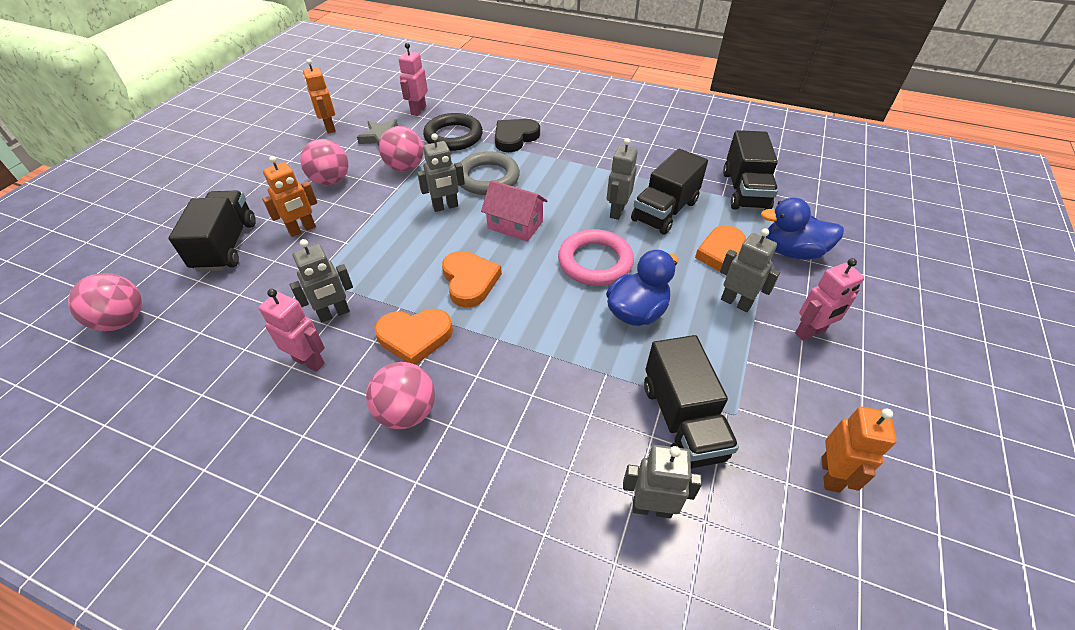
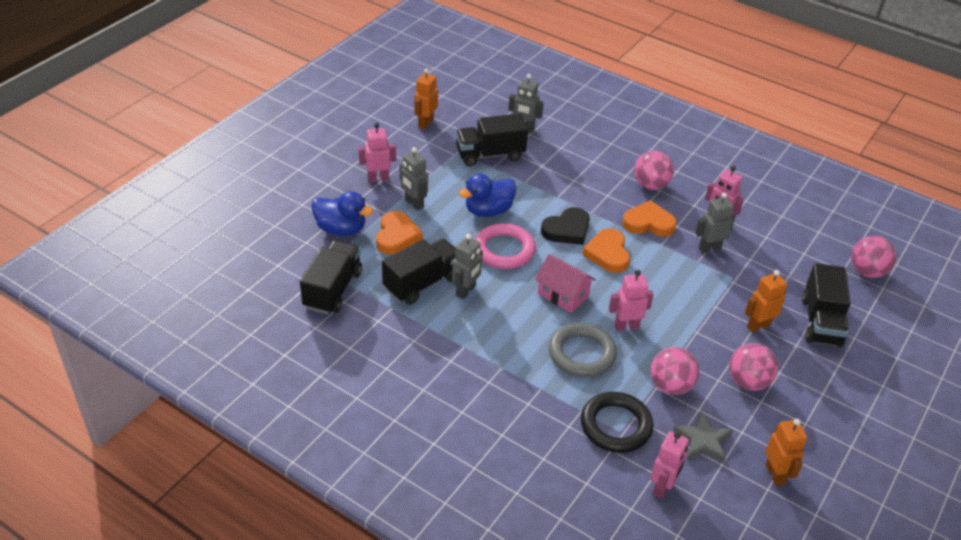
camera: 170 degrees left, 5 degrees down
(445, 207) = (626, 326): grey robot -> pink robot
(515, 138) = (541, 409): black heart -> black heart (567, 230)
(682, 420) = (490, 154): black truck -> black truck turned 105 degrees counterclockwise

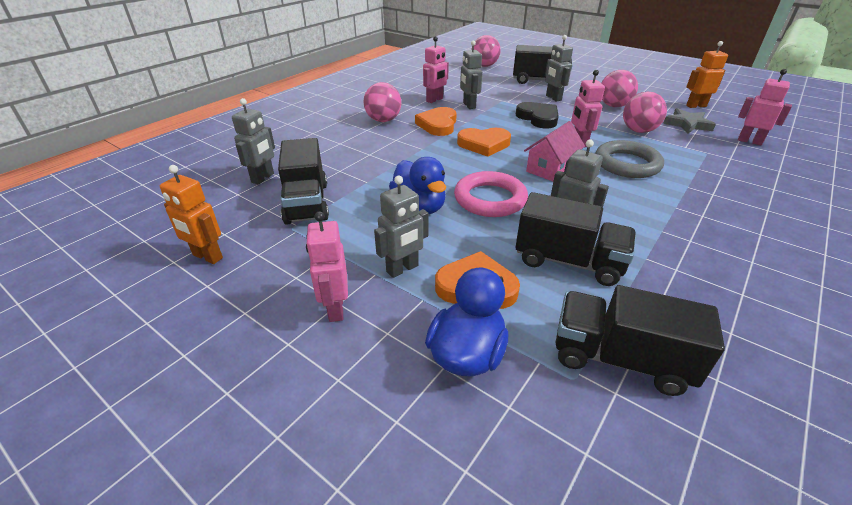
camera: 85 degrees left, 5 degrees down
(422, 283) = (568, 261): black truck -> black truck turned 150 degrees clockwise
(567, 230) = (451, 162): black heart -> black heart (538, 118)
(615, 426) = (702, 154): black ring -> none
(758, 326) = (553, 98): orange robot -> grey robot

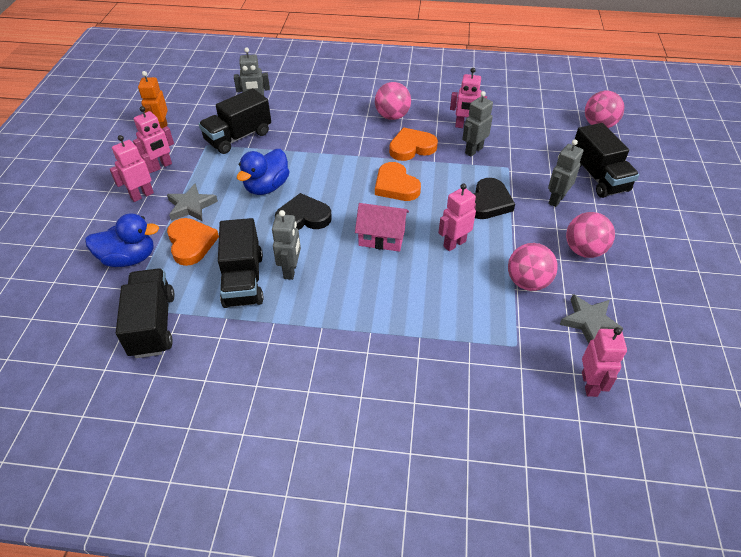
camera: 60 degrees right, 10 degrees up
(290, 275) = (161, 166): none -> pink robot
(402, 269) = (191, 206): grey robot -> grey star
(490, 199) = (303, 217): pink ring -> black heart
(627, 164) = (434, 286): grey ring -> none
(696, 106) = (666, 324): orange robot -> none

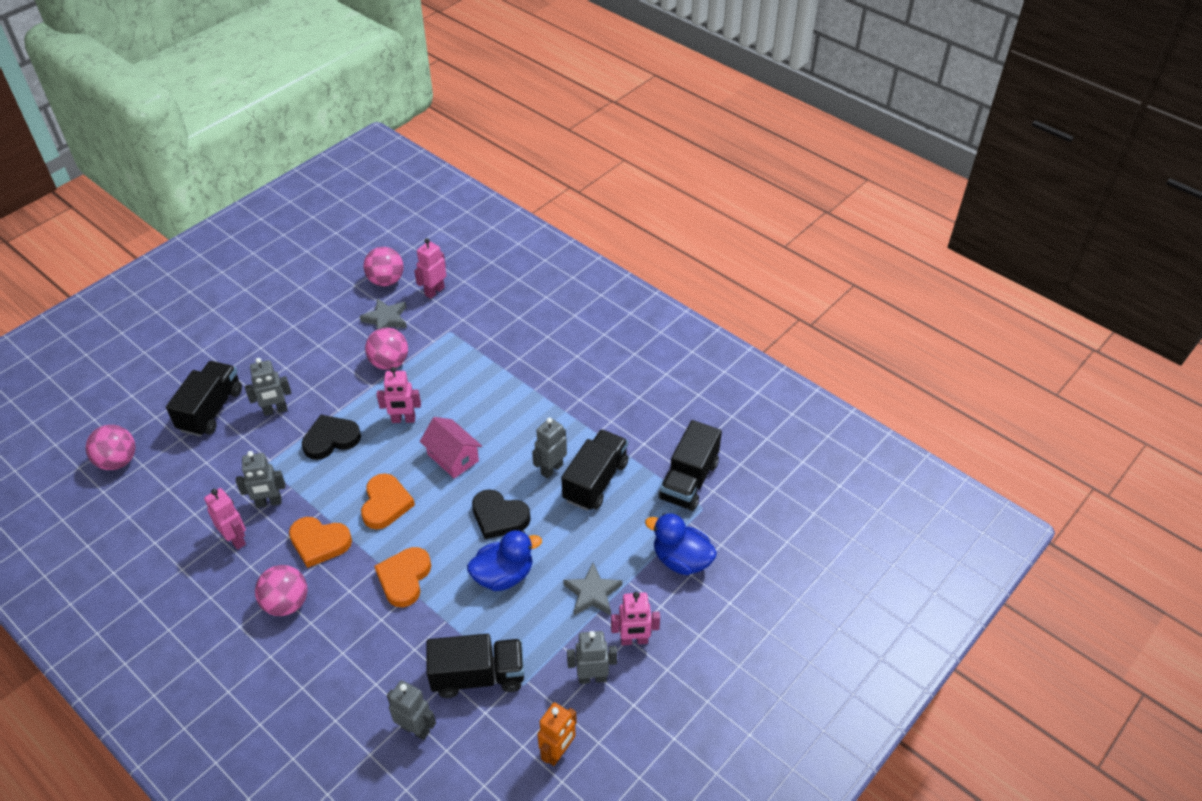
camera: 145 degrees left, 0 degrees up
(161, 166) = (592, 677): pink robot -> grey robot
(191, 243) = (617, 545): orange heart -> orange heart (404, 578)
(584, 250) = (319, 361): pink ball -> pink ball (386, 281)

